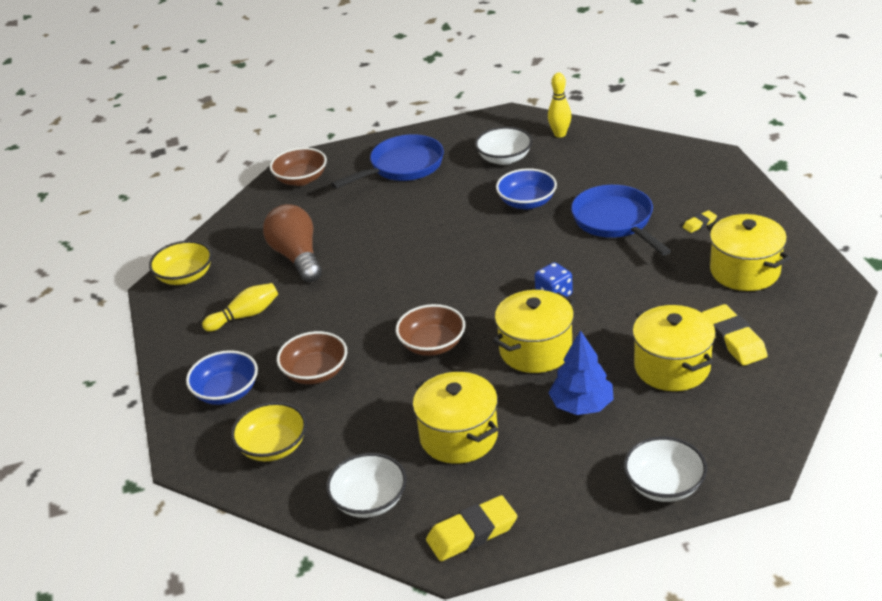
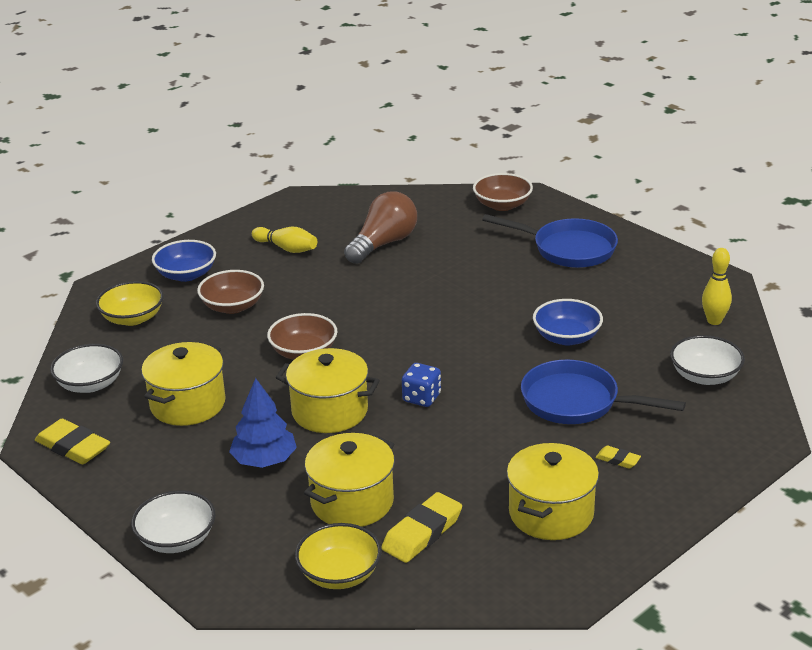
camera: 60 degrees right, 5 degrees down
(185, 276) = (320, 203): yellow bowl -> yellow bowl (339, 574)
(504, 158) = (635, 301): white bowl -> white bowl (705, 376)
(615, 221) = (576, 402): blue pan -> blue pan turned 105 degrees counterclockwise

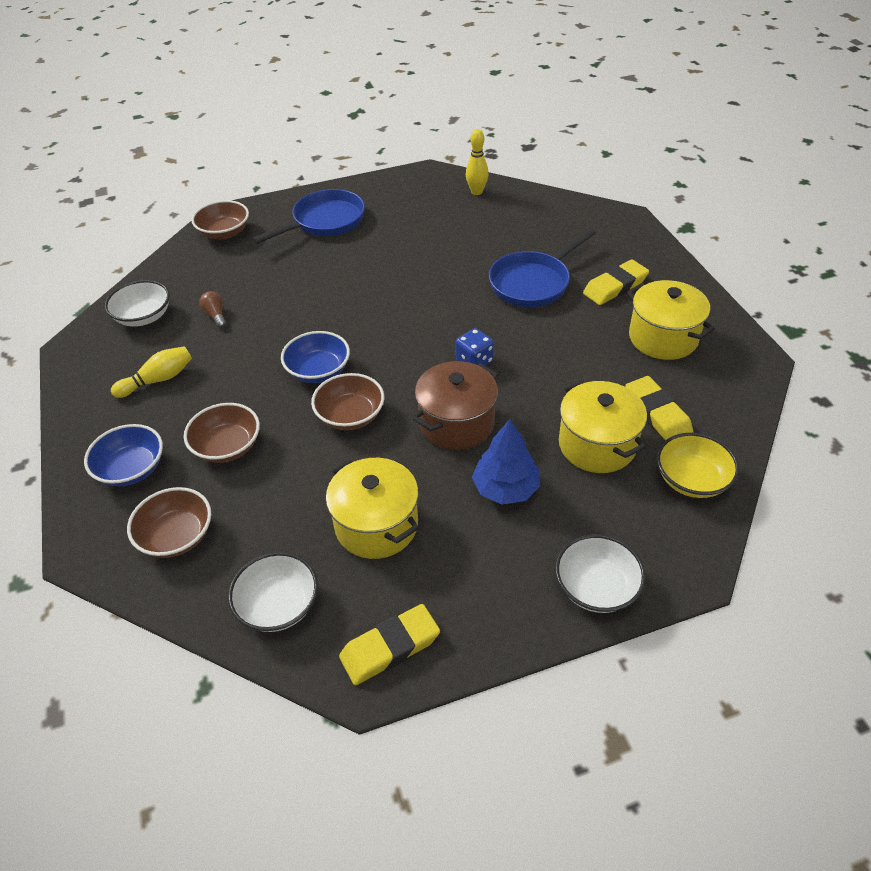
camera: 65 degrees left, 15 degrees up
(133, 318) = (177, 536): yellow bowl -> brown bowl
(330, 411) = (457, 423): yellow pot -> brown pot
(383, 244) = (216, 315): brown light bulb -> brown light bulb, size x0.45
(567, 337) = (446, 261): blue bowl -> blue bowl (318, 371)
(617, 460) = (615, 286): yellow eraser -> yellow eraser, size x1.97
(705, 376) = (539, 218): white bowl -> white bowl (144, 317)

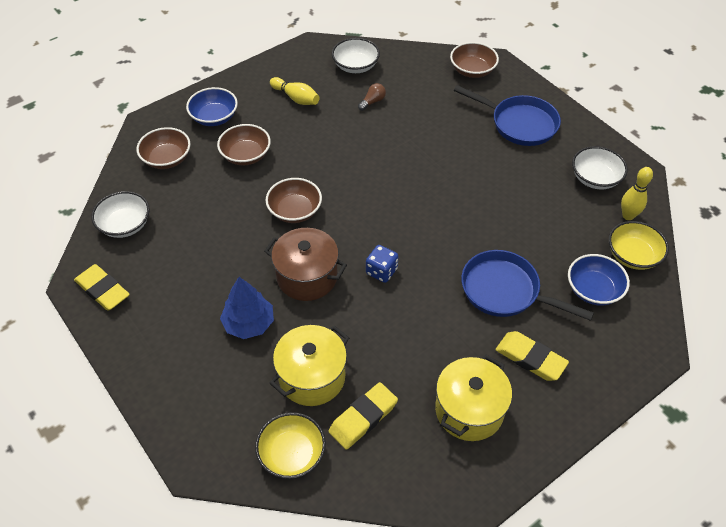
camera: 70 degrees right, 5 degrees up
(318, 371) = (335, 178): blue bowl -> blue bowl (593, 290)
(376, 525) = (197, 255): yellow pot -> none
(522, 201) = (633, 255): none -> yellow bowl
(596, 587) = (169, 399): white bowl -> white bowl (595, 178)

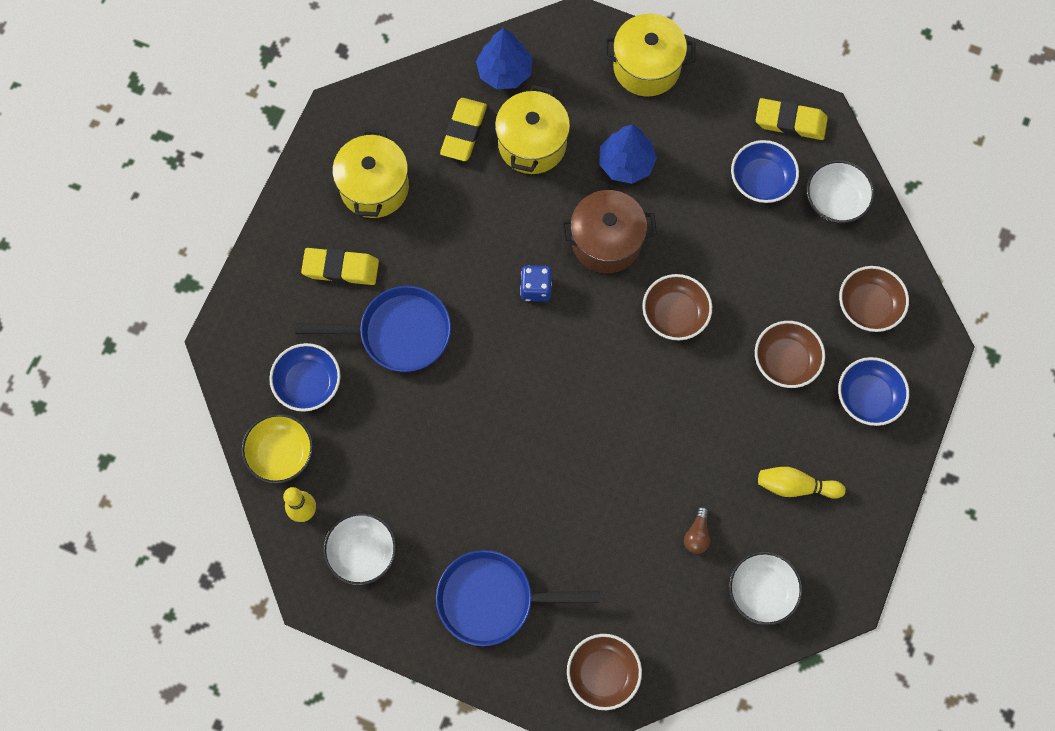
camera: 150 degrees right, 20 degrees up
(162, 262) = (761, 180): none -> blue bowl
(170, 390) = (646, 67): none -> yellow pot
(292, 454) = (504, 71): yellow bowl -> blue tree

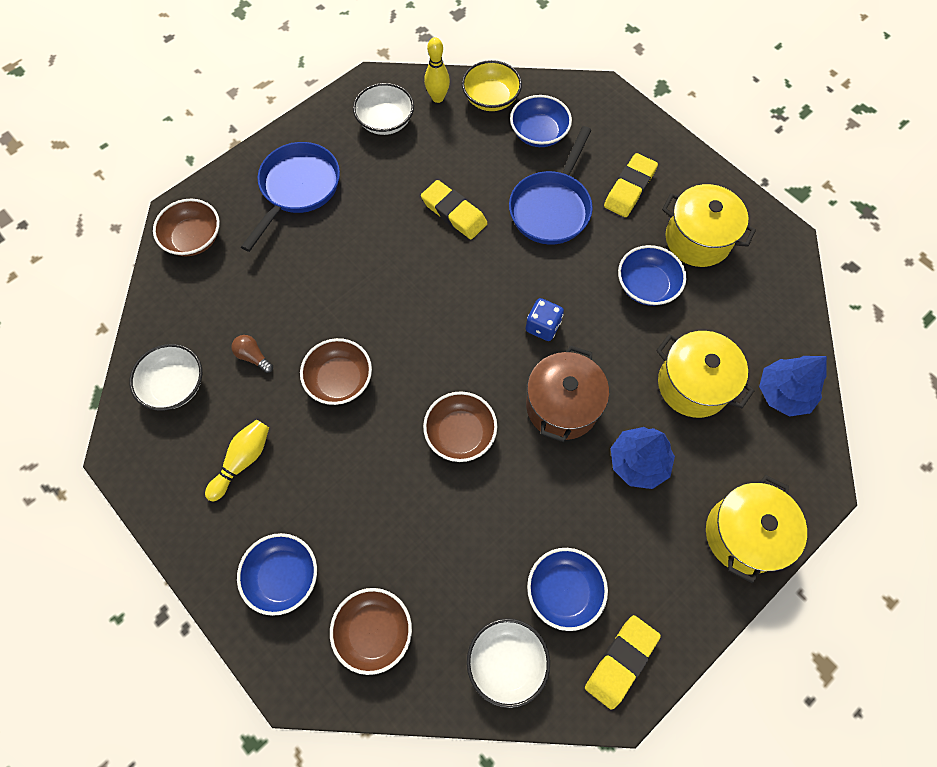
camera: 115 degrees right, 5 degrees down
(448, 214) = (646, 286): none -> blue bowl
(463, 132) = (728, 331): yellow eraser -> yellow eraser (454, 213)
(785, 361) = (362, 514): brown bowl -> brown bowl (339, 380)

